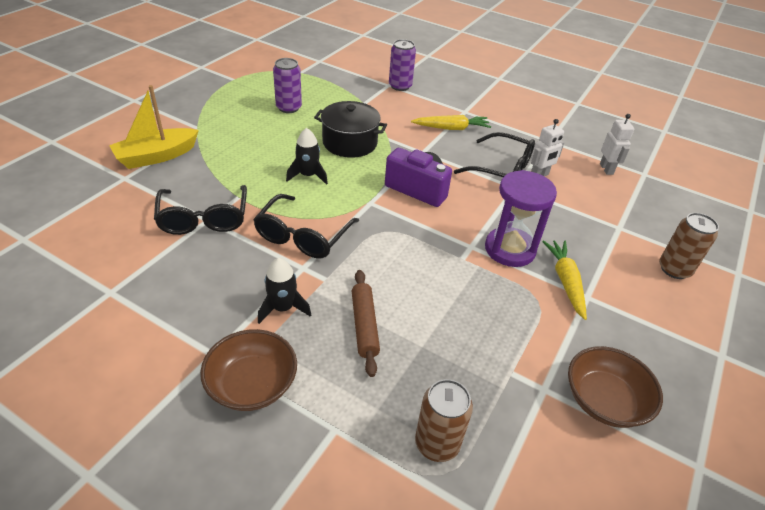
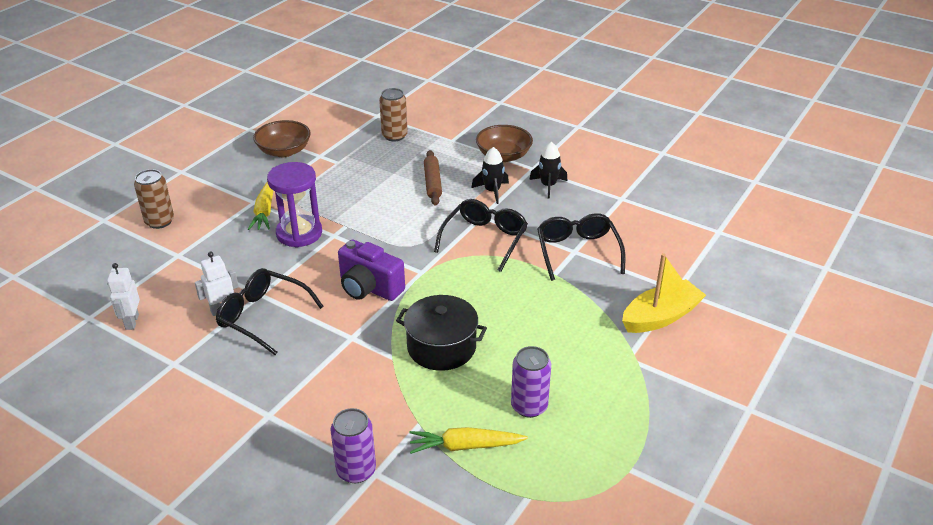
camera: 175 degrees left, 5 degrees down
(308, 175) = (488, 299): black rocket -> black rocket (548, 186)
(451, 128) = (301, 379): yellow carrot -> yellow carrot (465, 446)

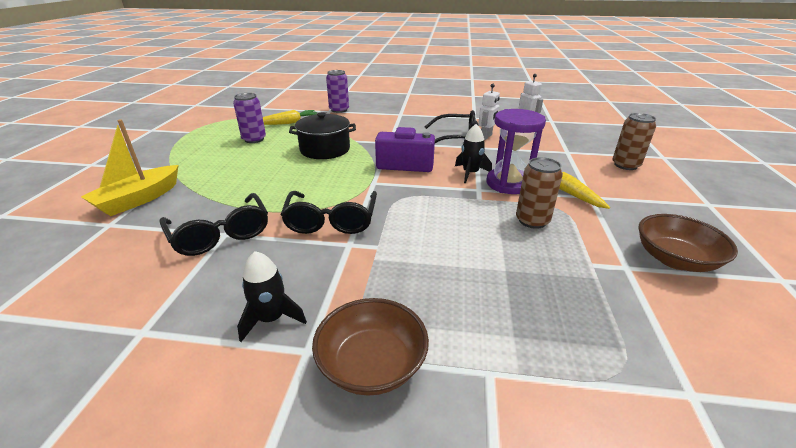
camera: 155 degrees right, 5 degrees down
(394, 136) = (591, 345): brown can -> brown can (532, 221)
(432, 183) = (442, 271): brown rolling pin -> none
(492, 191) = (354, 282): black rocket -> black rocket (470, 173)

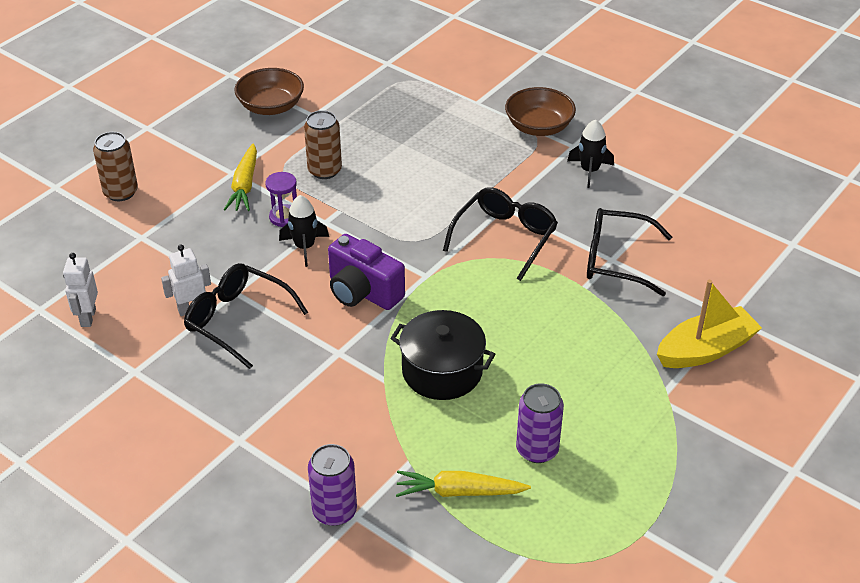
camera: 150 degrees left, 10 degrees up
(220, 234) = (616, 260): black glasses -> black glasses turned 75 degrees counterclockwise
(508, 183) = (284, 217): purple hourglass -> purple hourglass, size x0.55

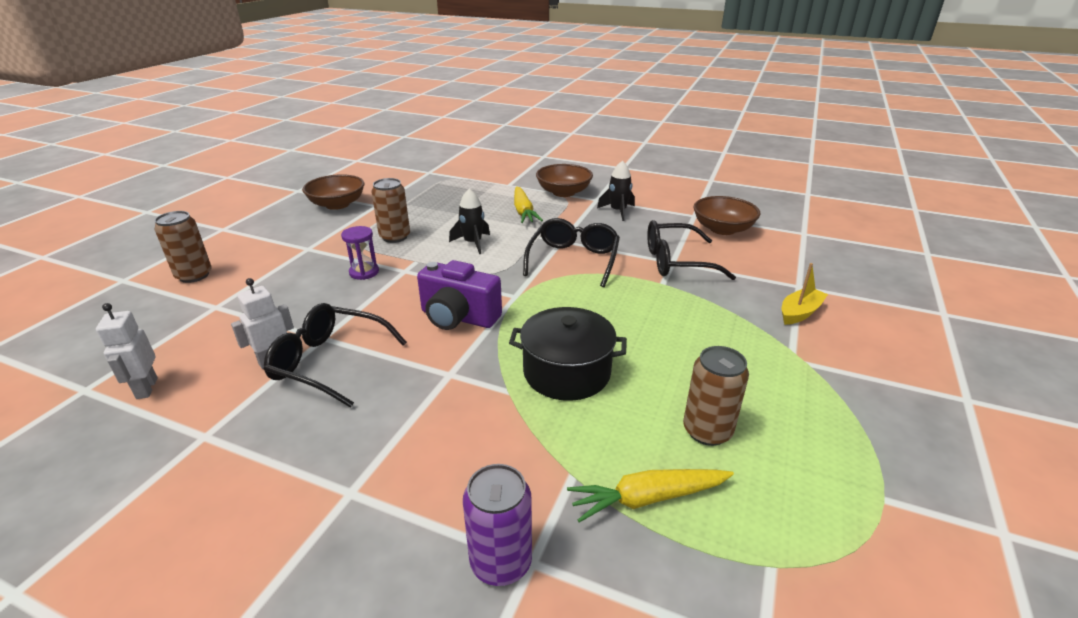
camera: 15 degrees left, 10 degrees down
(244, 185) = (321, 255): yellow carrot -> yellow carrot (523, 211)
(304, 247) = (389, 291): black rocket -> black rocket (472, 243)
(537, 450) = (707, 431): purple can -> brown can
(698, 221) = (722, 229): none -> brown bowl
(705, 350) = (799, 313): yellow boat -> yellow boat, size x0.62

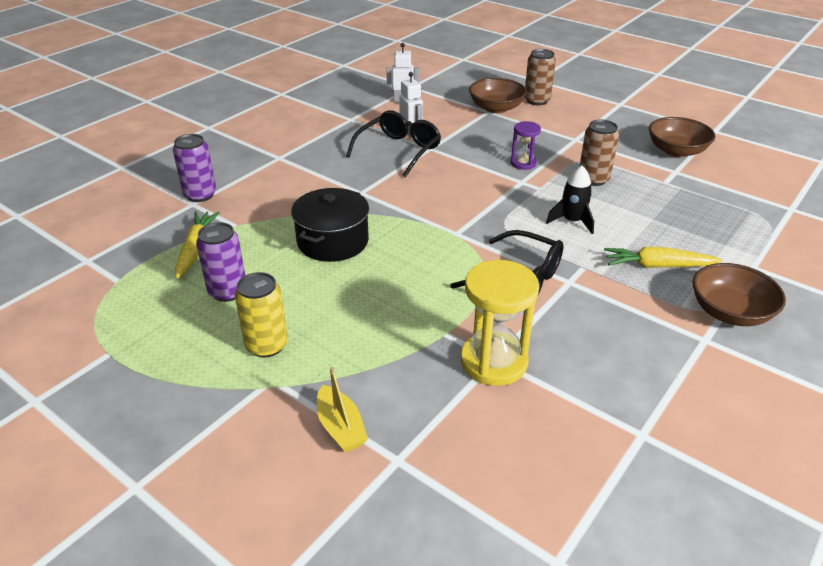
camera: 105 degrees right, 5 degrees up
(458, 317) = (432, 201): purple camera -> none
(618, 211) = (658, 351): black rocket -> none
(676, 262) = (494, 362): black glasses -> yellow hourglass
(707, 431) = (228, 291): brown can -> purple can
(722, 229) = (585, 449): brown bowl -> brown bowl (496, 108)
(758, 374) = (267, 345): none -> yellow can

